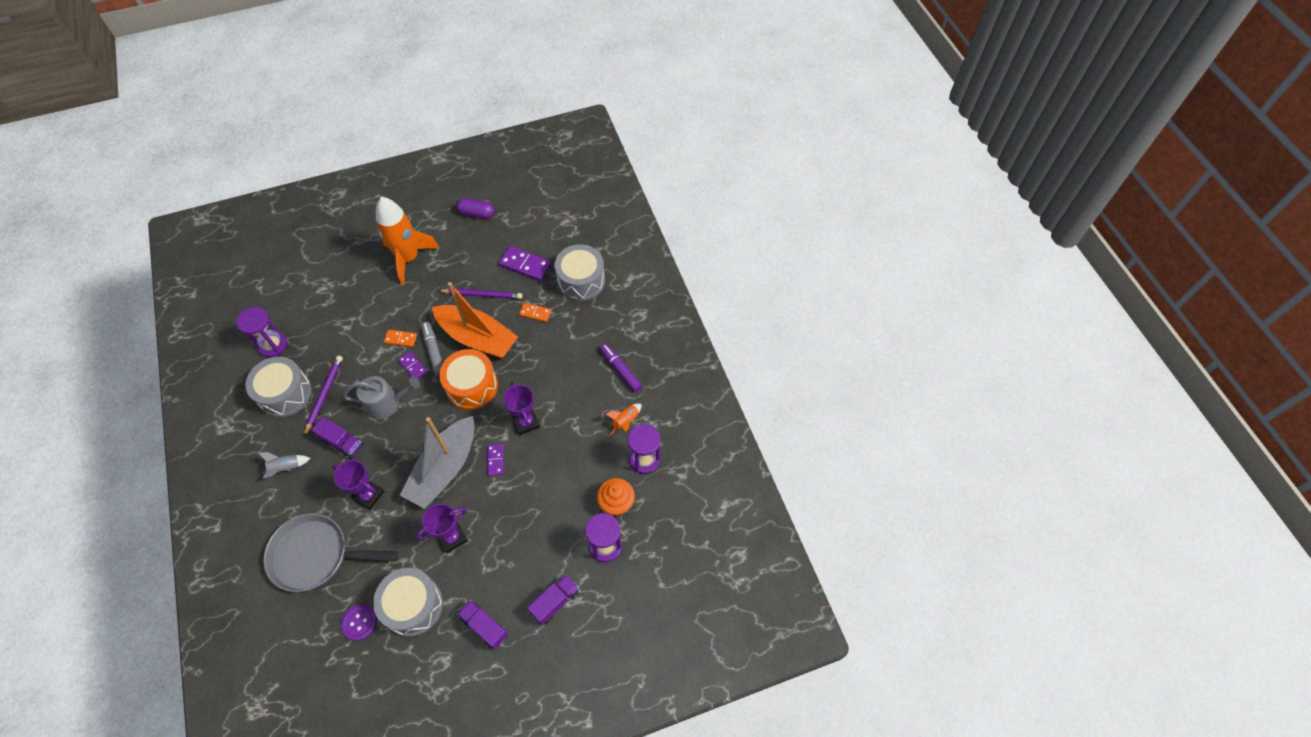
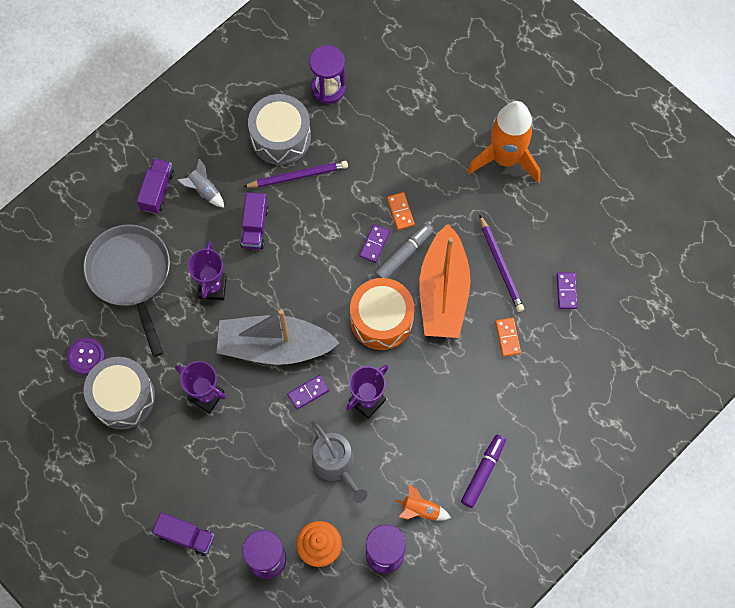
camera: 65 degrees right, 10 degrees up
(386, 403) = (319, 243): grey watering can -> grey watering can (336, 465)
(476, 213) = (608, 196): purple capsule -> none
(485, 627) = (132, 479): purple truck -> purple truck (157, 191)
(525, 265) = (566, 291): purple domino -> purple domino, size x0.59
(581, 280) = (579, 366): grey drum -> none

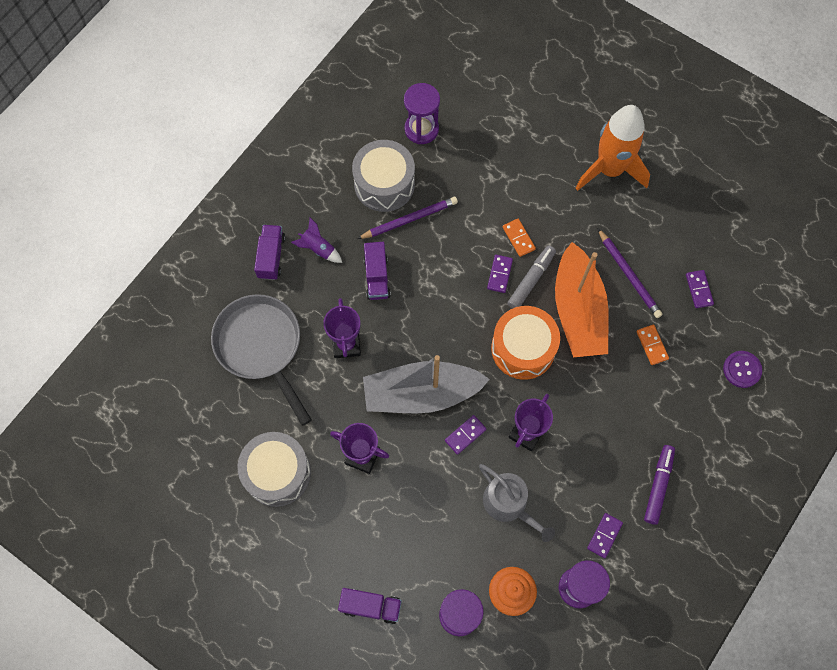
camera: 10 degrees left, 0 degrees up
(86, 356) = (231, 437): purple button -> purple button (742, 369)
(204, 190) = (318, 249): grey rocket -> purple rocket
(420, 510) = (604, 535): orange rocket -> purple domino

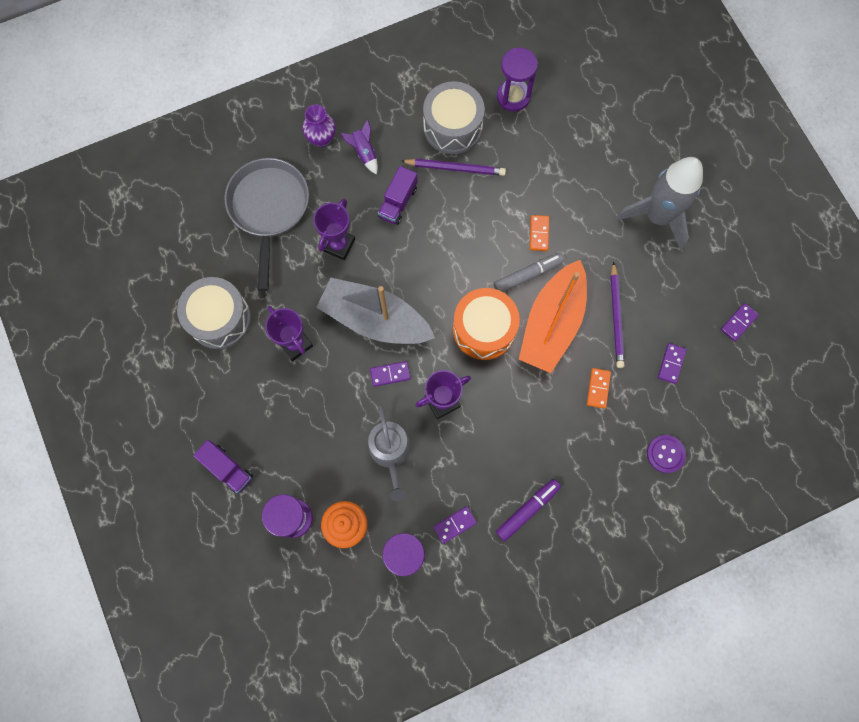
camera: 30 degrees right, 5 degrees up
(271, 257) = (322, 139): purple truck -> purple vase
(500, 274) = (503, 256): purple domino -> purple domino (738, 322)
(609, 169) = (657, 217): orange rocket -> grey rocket

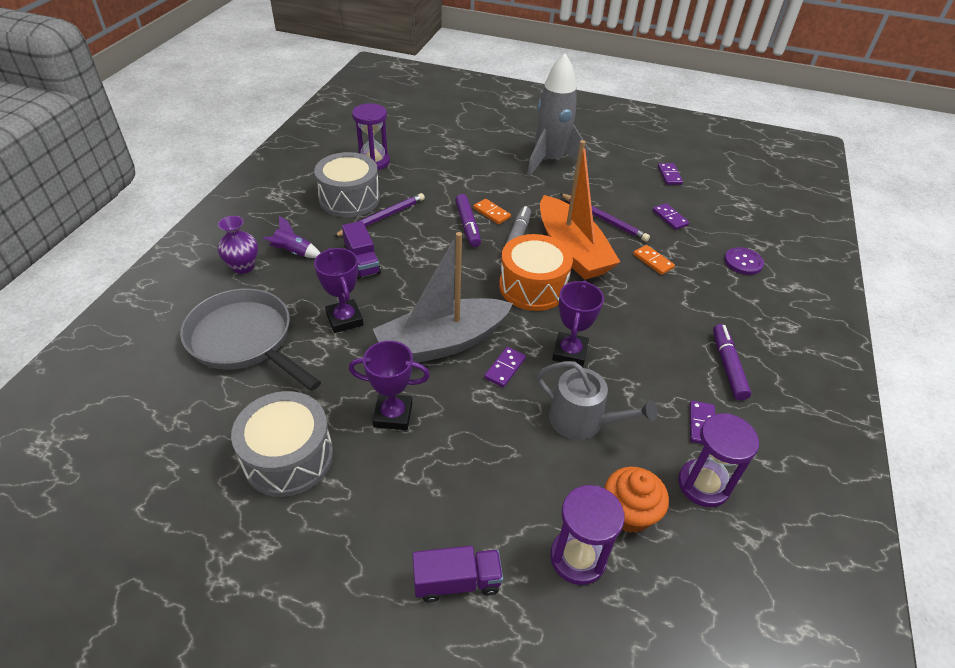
camera: 50 degrees left, 30 degrees down
(506, 231) = (468, 225): none -> purple marker

